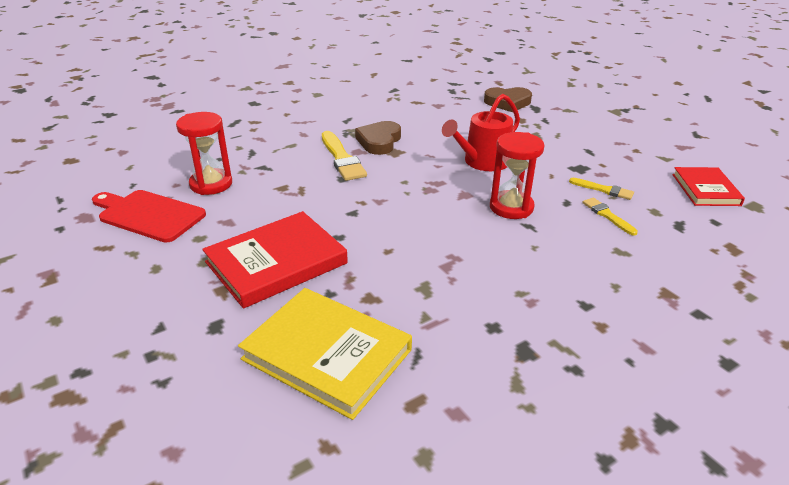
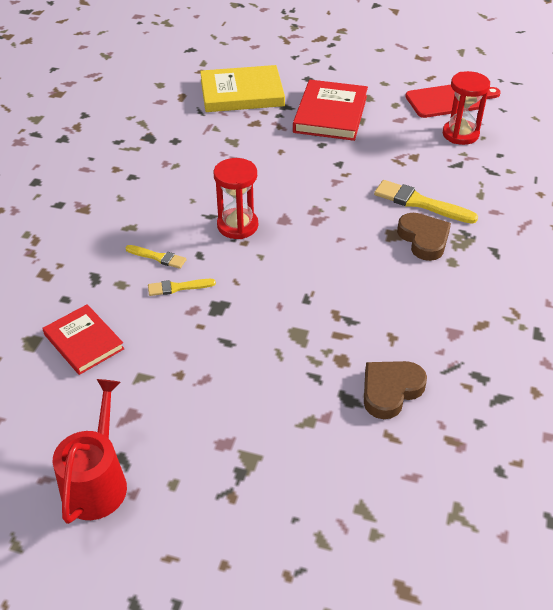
camera: 140 degrees right, 10 degrees up
(482, 162) = (309, 264): red watering can -> red watering can (97, 482)

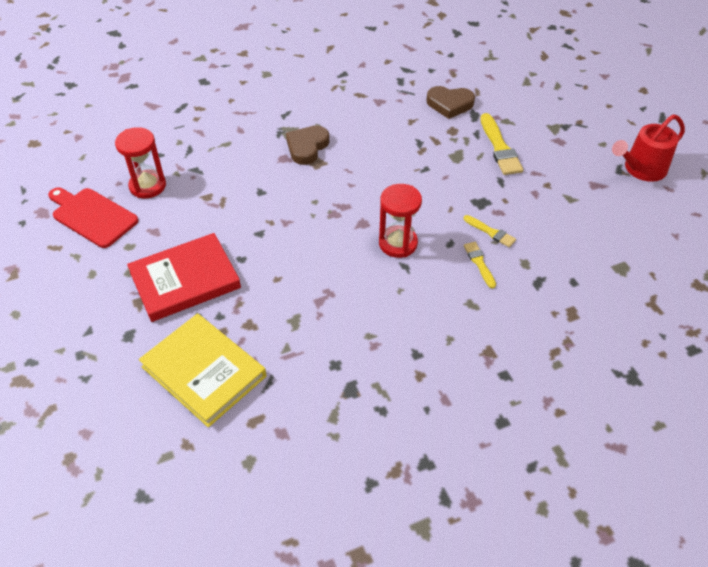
camera: 130 degrees left, 5 degrees up
(83, 342) = (586, 243): red book -> none
(420, 203) = (267, 166): yellow brush -> yellow brush (500, 148)

